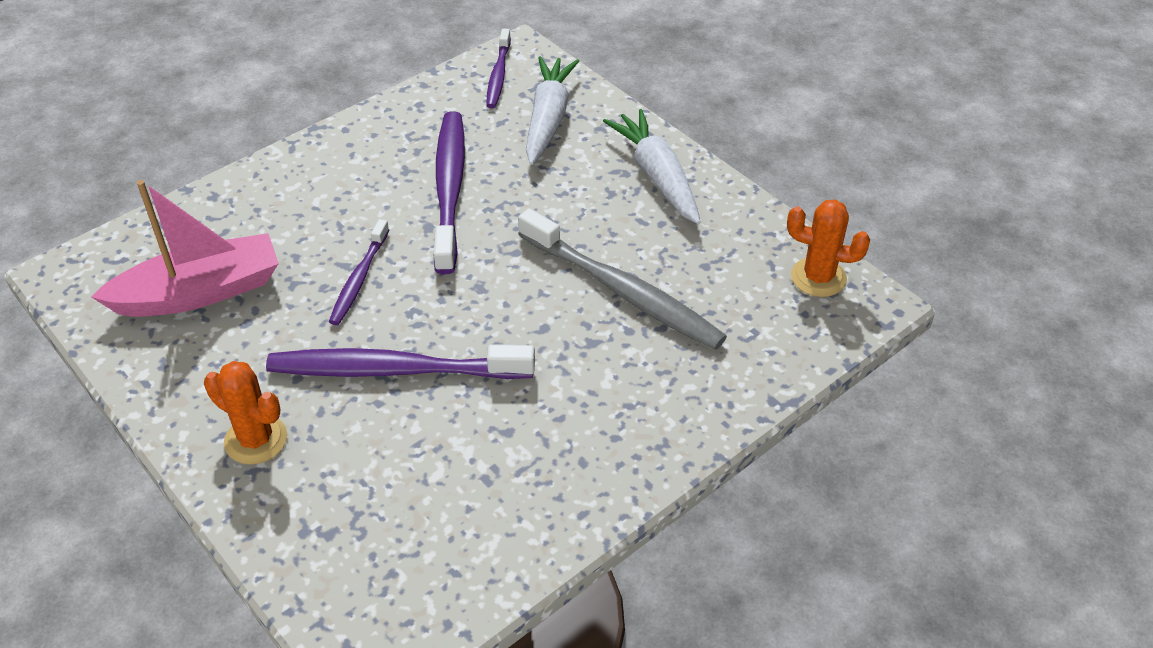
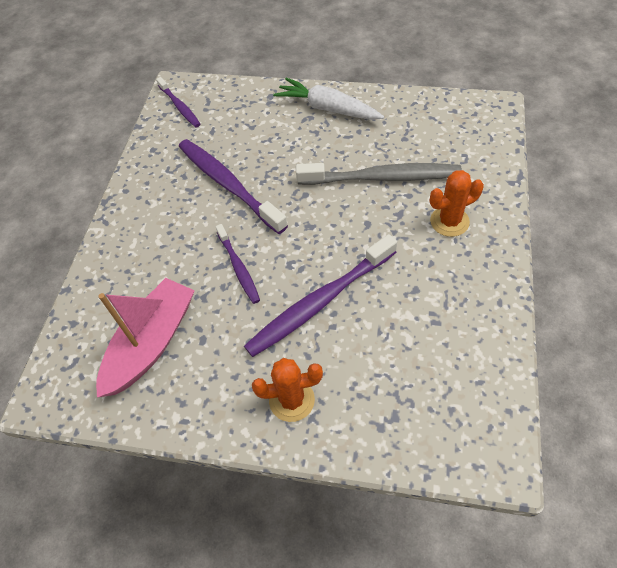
camera: 35 degrees left, 10 degrees up
(548, 119) = (236, 113): white carrot -> none
(818, 277) = (460, 110): orange cactus -> orange cactus (449, 221)

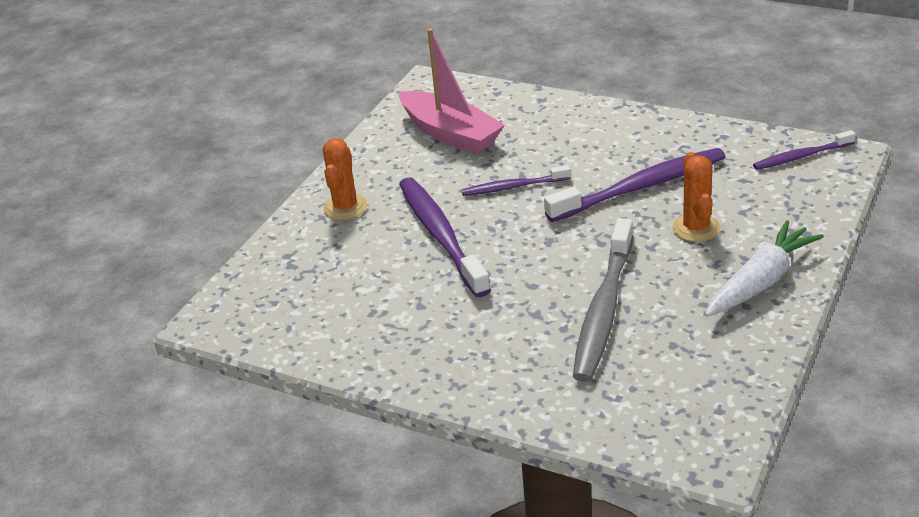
camera: 105 degrees right, 20 degrees down
(449, 221) = (503, 354): orange cactus -> orange cactus (696, 228)

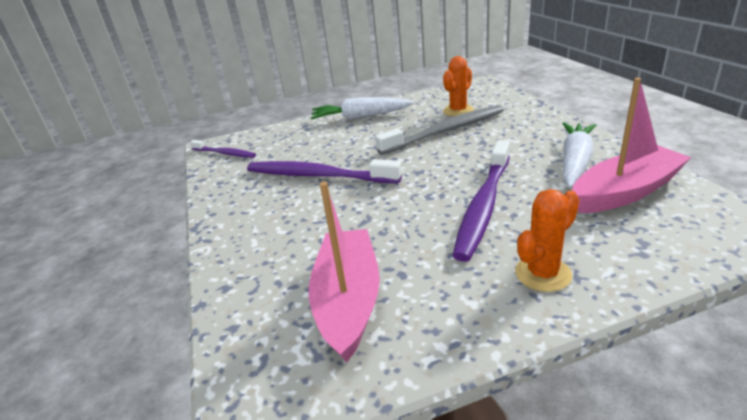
camera: 135 degrees left, 5 degrees down
(330, 310) = (625, 192): none -> pink boat
(404, 329) = (575, 162): none -> white carrot
(513, 187) = (383, 215): purple toothbrush -> none
(696, 228) = (339, 145): orange cactus -> orange cactus (458, 111)

